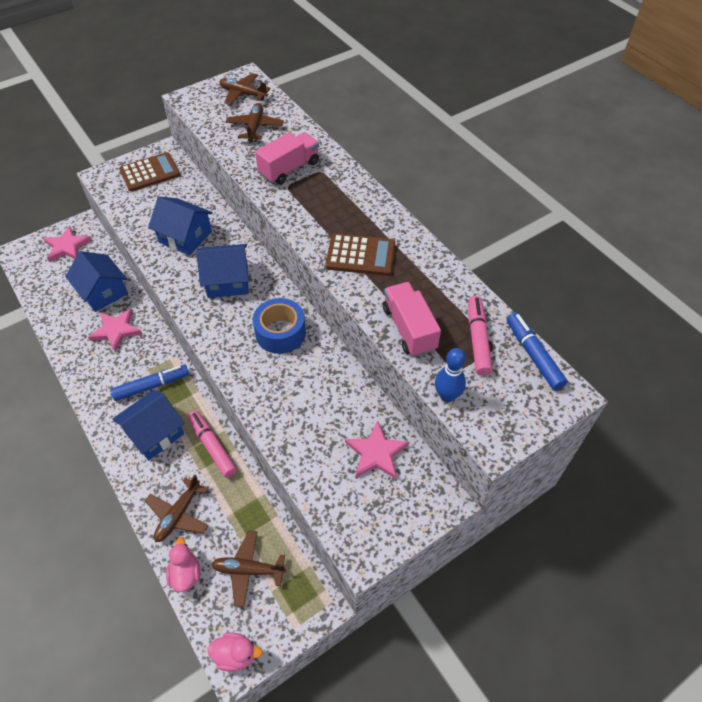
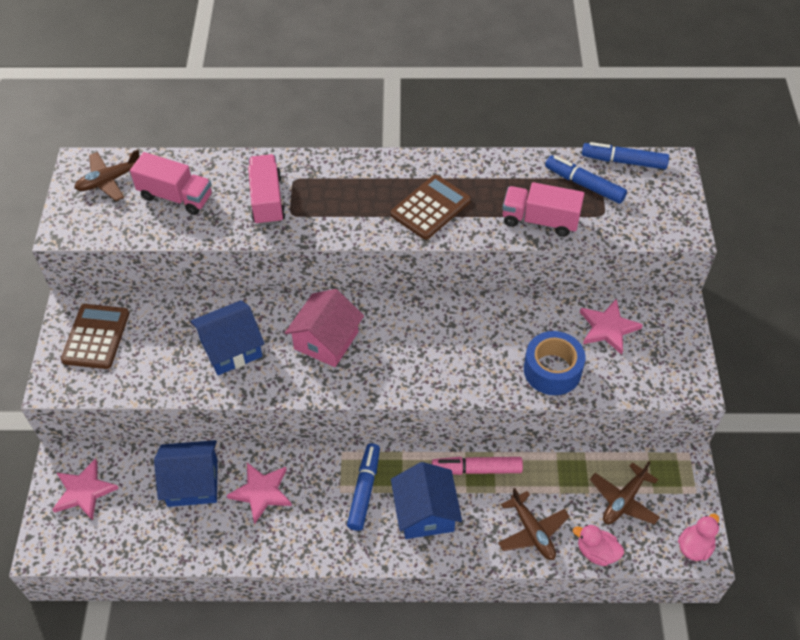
camera: 55 degrees left, 0 degrees up
(228, 281) = (326, 340): blue house -> pink house
(255, 127) = (176, 196): brown plane -> pink truck
(280, 333) = (427, 330): blue tape -> blue tape (552, 370)
(447, 396) = (624, 234): blue bowling pin -> none
(477, 339) = (584, 184): pink marker -> blue marker

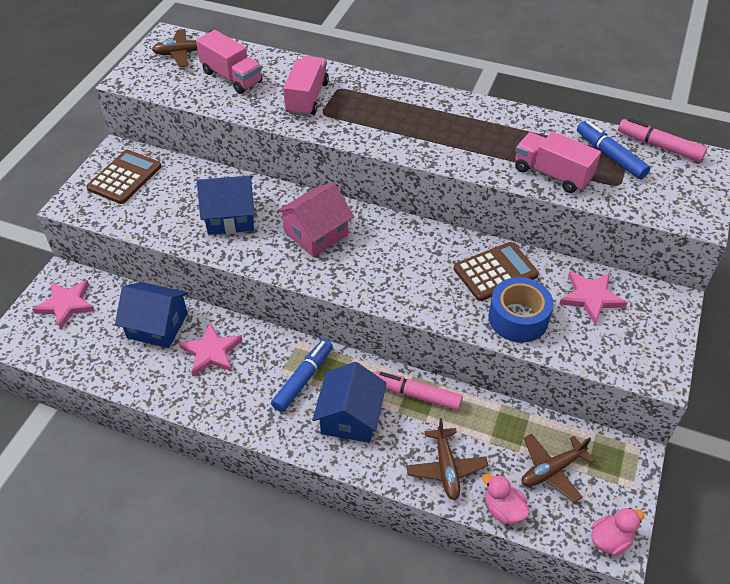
camera: 20 degrees right, 5 degrees down
(430, 208) = (451, 138): brown calculator -> brown calculator (495, 272)
(623, 161) = (659, 146): blue marker -> pink marker

